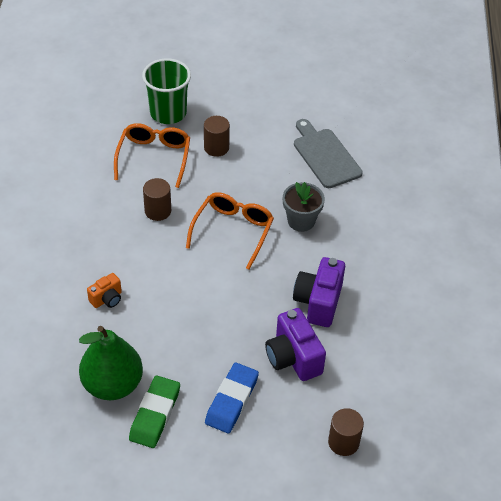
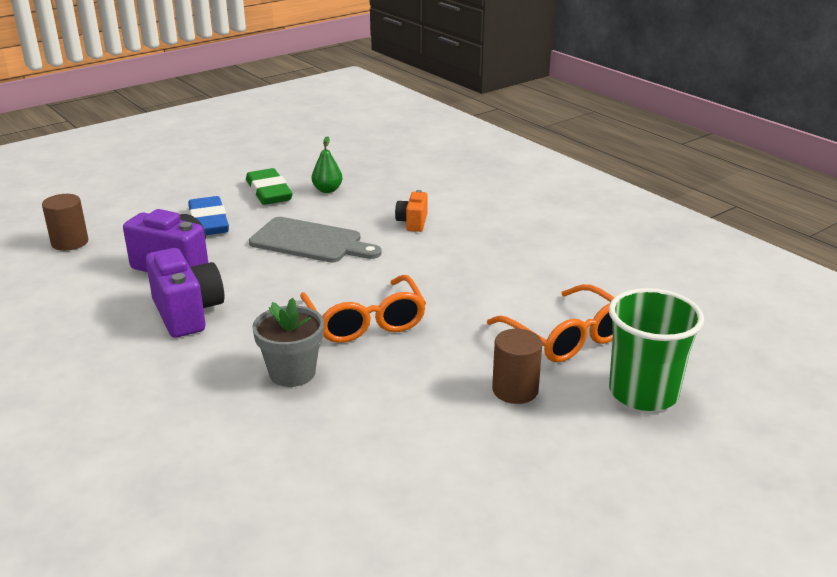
camera: 140 degrees right, 20 degrees down
(112, 384) = (327, 190): green pear -> green pear, size x0.47
(158, 211) = (475, 296): brown cylinder -> none
(325, 156) = (350, 472): grey cutting board -> grey cutting board (310, 242)

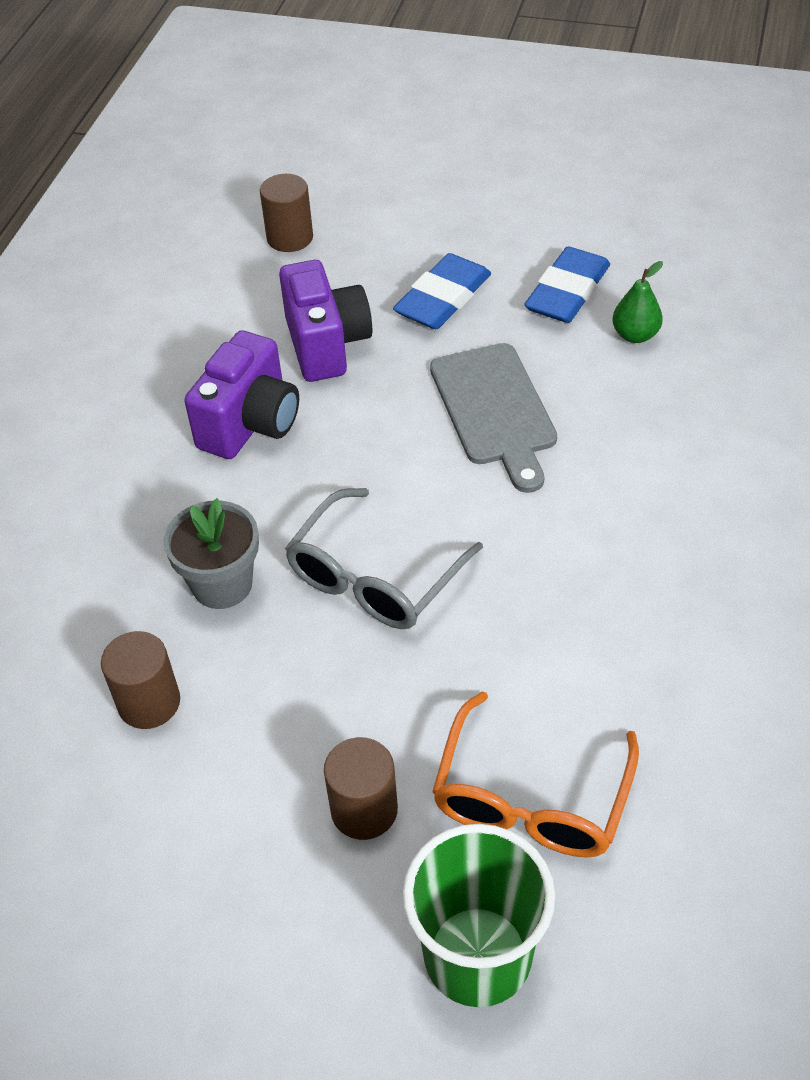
camera: 55 degrees right, 20 degrees up
(269, 192) = (567, 292): green eraser -> blue eraser
(341, 437) = (149, 702): none -> brown cylinder
(365, 321) = (376, 576): orange glasses -> grey glasses
(412, 223) = (647, 468): orange camera -> none

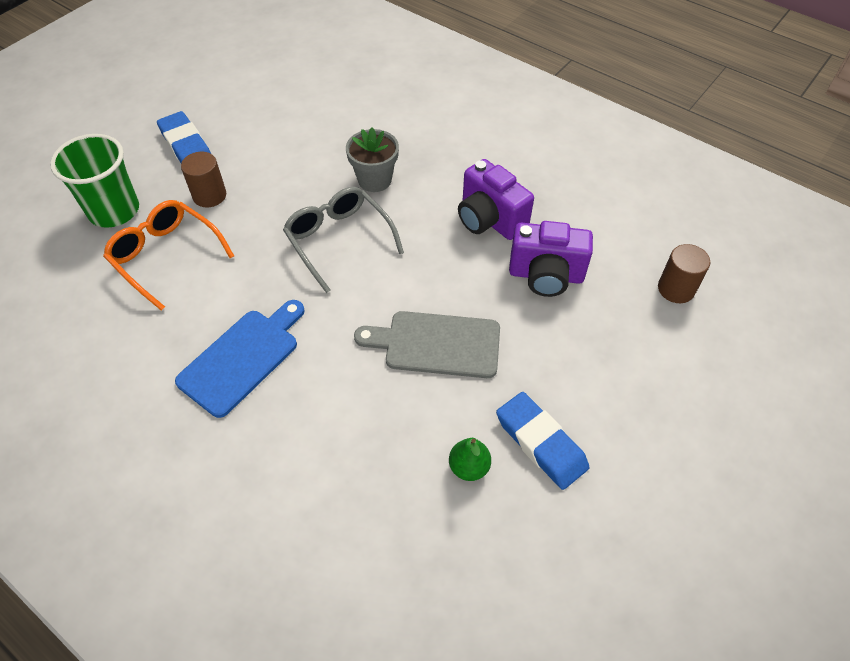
camera: 110 degrees right, 5 degrees up
(149, 702) = (321, 140): brown cylinder -> none
(443, 298) = (567, 357): blue eraser -> blue eraser (186, 146)
(643, 594) = (242, 358): none -> blue cutting board

